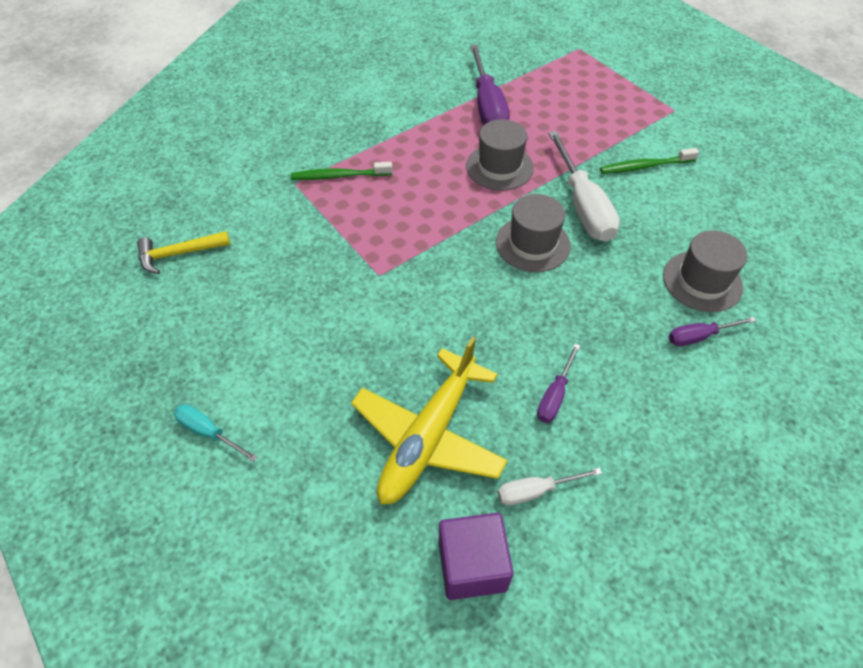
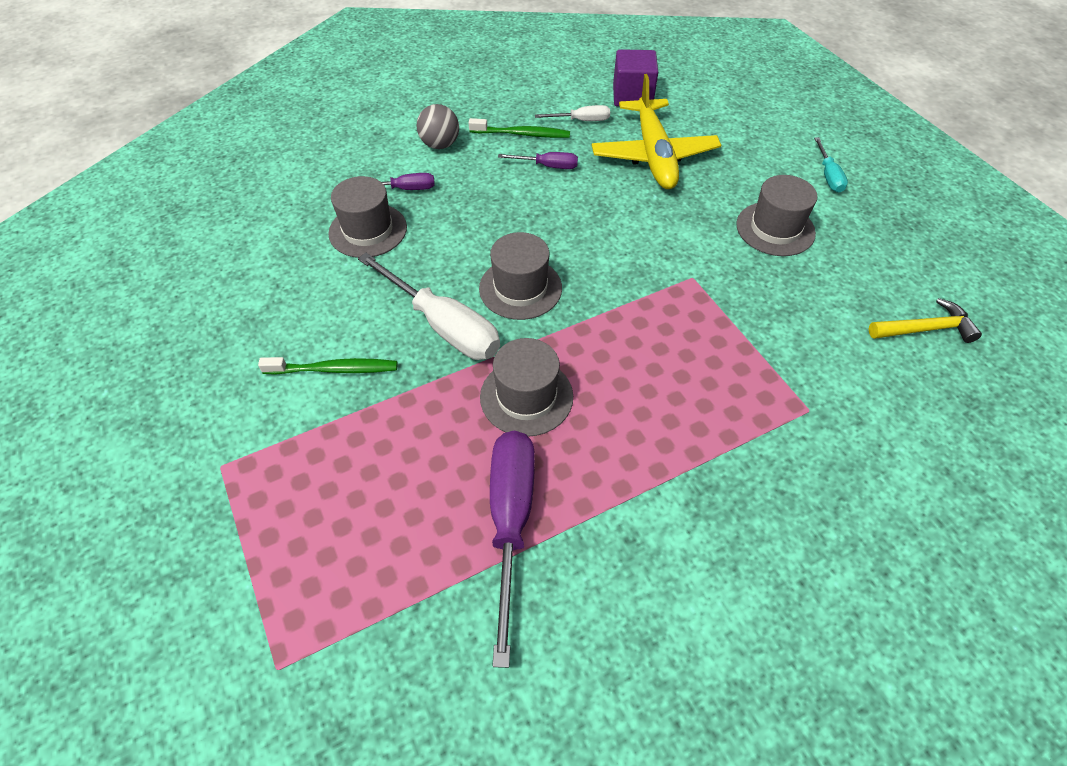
camera: 170 degrees left, 0 degrees up
(209, 432) = (828, 176): turquoise screwdriver -> turquoise screwdriver turned 45 degrees clockwise
(291, 341) = (775, 229): none -> grey hat
(339, 176) = (749, 413): green toothbrush -> green toothbrush (522, 134)
(428, 436) = (653, 155): yellow plane -> yellow plane turned 135 degrees clockwise
(555, 395) = (548, 166): purple screwdriver -> purple screwdriver turned 60 degrees clockwise
(583, 205) = (443, 325): white screwdriver -> white screwdriver turned 135 degrees clockwise
(700, 412) = (440, 144): none -> grey ball

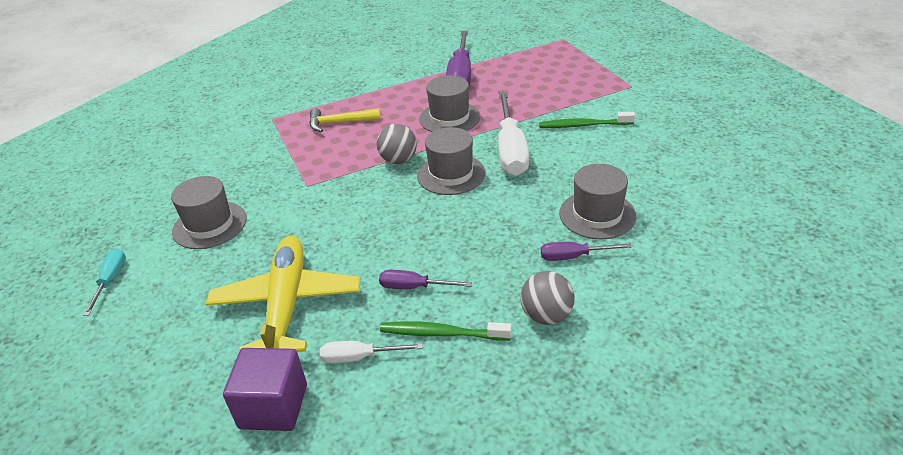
camera: 175 degrees left, 15 degrees down
(443, 325) = (511, 150): white screwdriver -> white screwdriver turned 135 degrees counterclockwise
(589, 313) = (398, 160): none -> grey ball
(925, 329) = (156, 158): yellow hammer -> yellow hammer (340, 123)

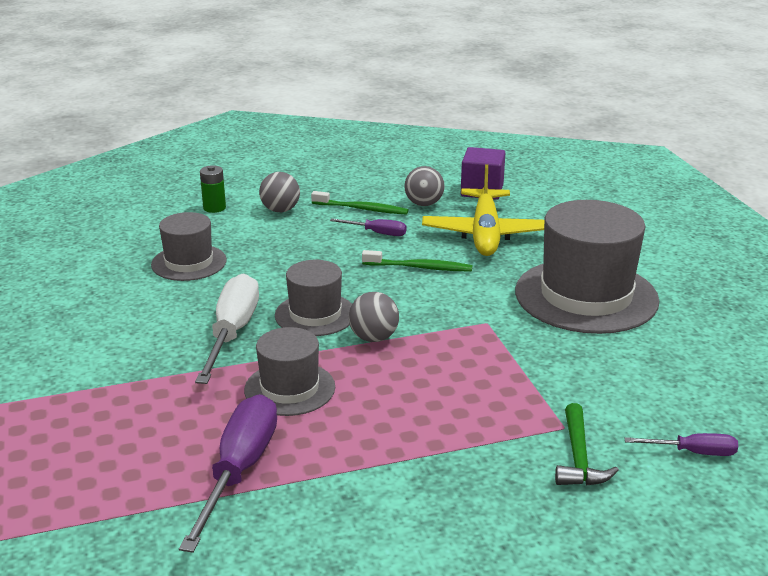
camera: 175 degrees left, 10 degrees down
(111, 281) = (658, 263): turquoise screwdriver -> none
(210, 225) = (586, 296): grey hat -> grey hat, size x1.80
(269, 104) = (579, 457): none -> green hammer
(340, 123) = (453, 403): yellow hammer -> none
(360, 357) = (424, 204): white screwdriver -> grey ball
(573, 257) = (234, 237): purple screwdriver -> purple screwdriver (693, 452)
(583, 125) = (120, 352): green toothbrush -> green toothbrush (419, 267)
(633, 308) = (214, 208): none -> green battery

